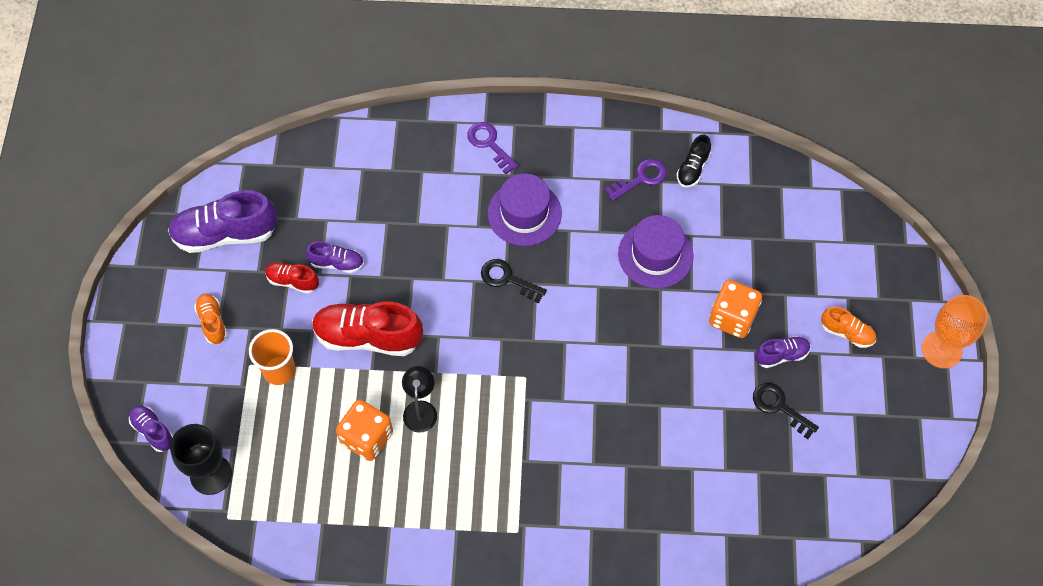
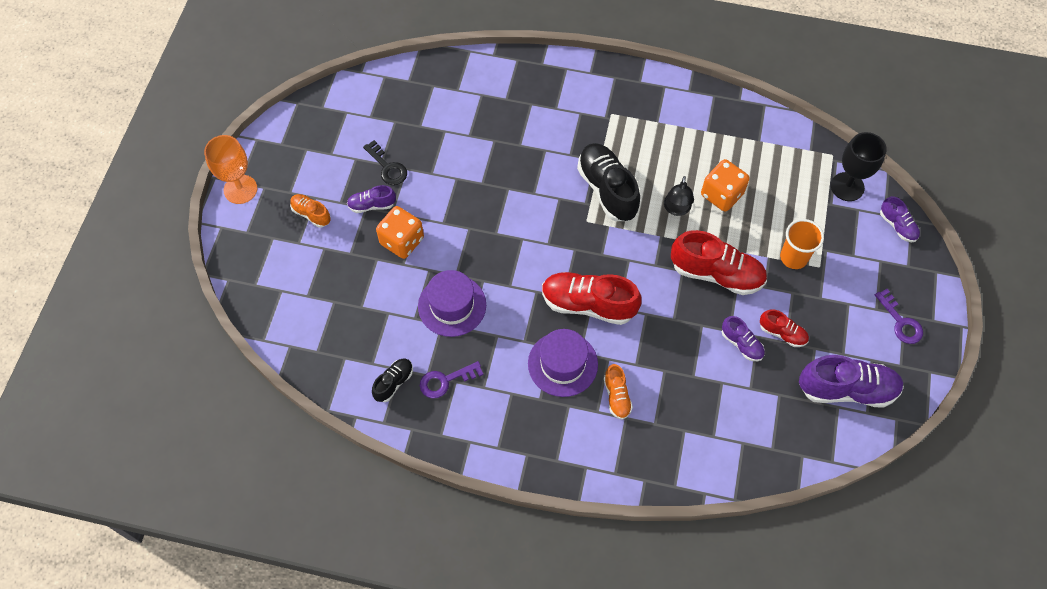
camera: 170 degrees left, 0 degrees up
(212, 322) = (853, 307): orange shoe -> orange shoe (617, 396)
(337, 263) = (741, 344): purple shoe -> purple shoe turned 150 degrees counterclockwise
(489, 144) = (584, 442): purple key -> purple key (900, 322)
(507, 279) = (588, 304): black key -> red shoe
(507, 421) = (607, 190): none -> black shoe

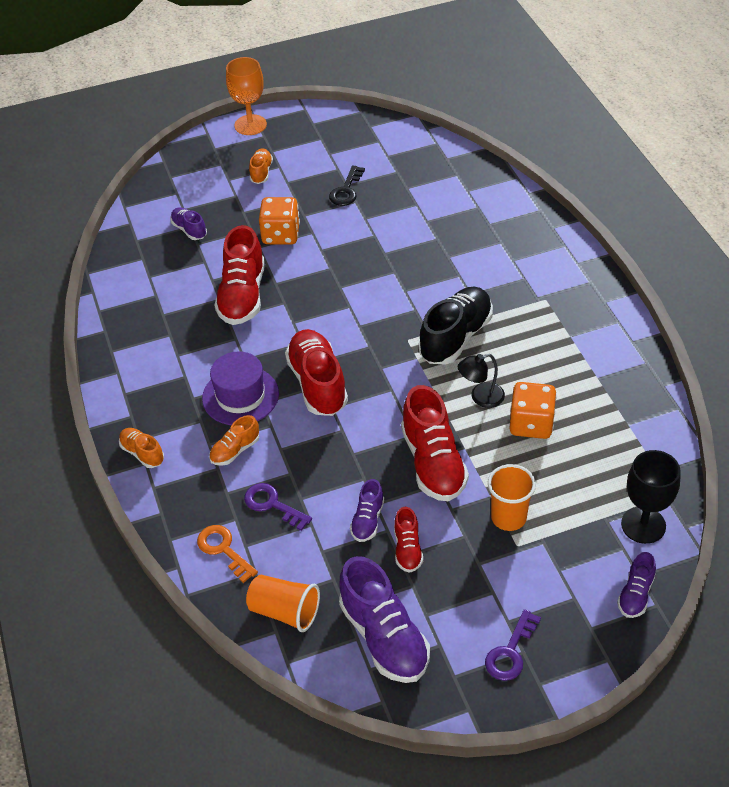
camera: 60 degrees right, 15 degrees down
(372, 205) = (300, 200): purple shoe -> purple shoe (189, 230)
(393, 383) = (140, 298): black shoe -> none
(445, 381) = (165, 328): purple key -> purple key (272, 504)
(452, 305) = (242, 296): purple hat -> red shoe
(574, 464) = (142, 453): none -> orange shoe
(708, 453) = (223, 550): none -> orange key
(789, 441) = (285, 611): none -> orange cup

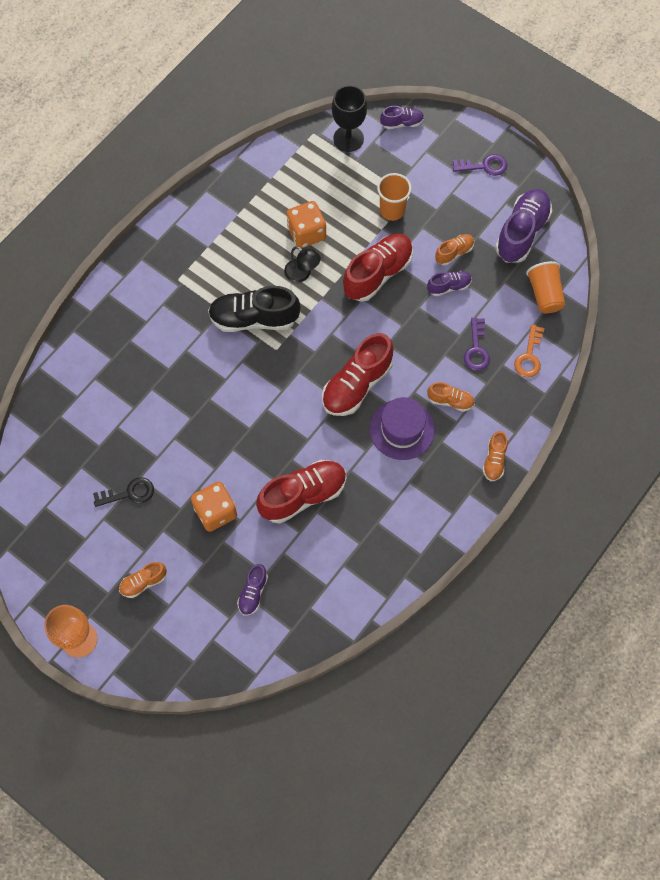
camera: 125 degrees left, 20 degrees up
(407, 549) = (454, 253): red shoe -> orange shoe

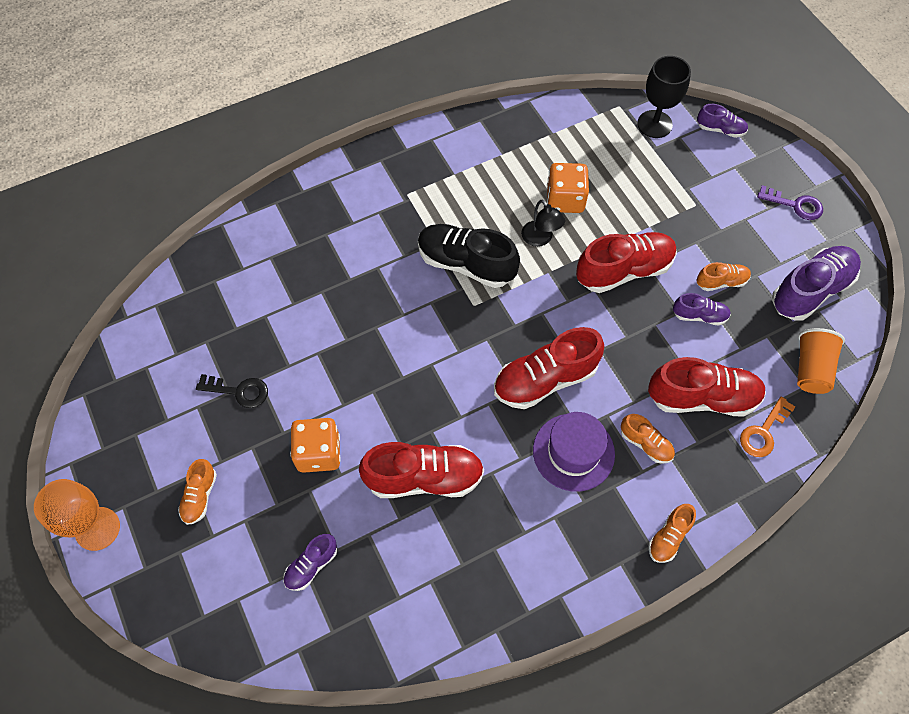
camera: 25 degrees right, 5 degrees down
(143, 582) = (200, 496): orange shoe -> orange shoe turned 75 degrees counterclockwise
(392, 210) = (670, 212): orange cup -> none
(476, 349) = (702, 397): purple key -> red shoe

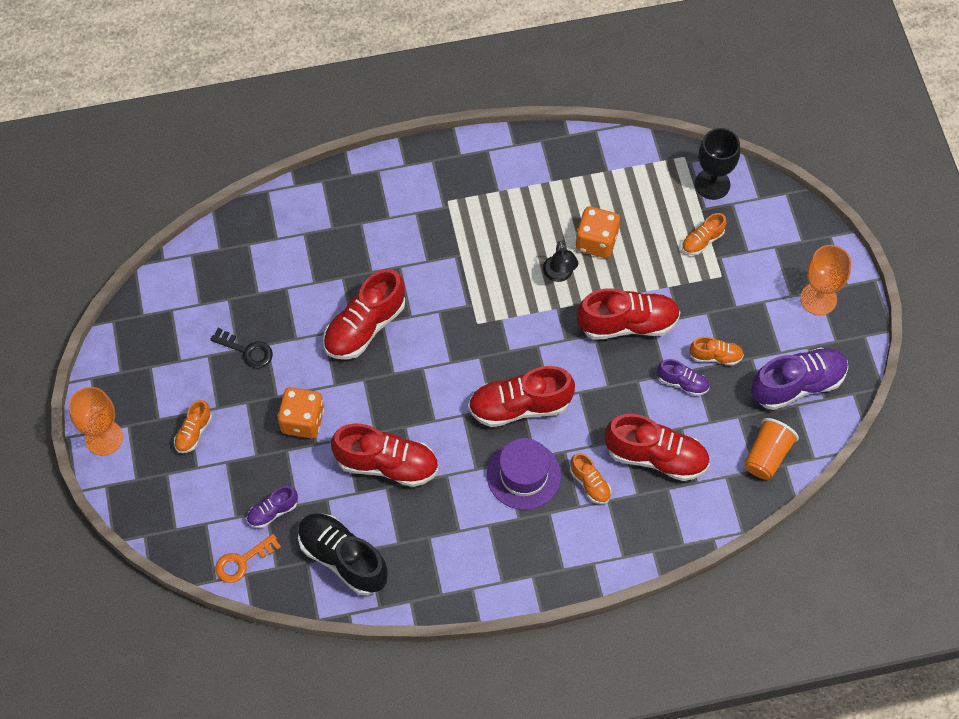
camera: 15 degrees right, 0 degrees up
(359, 336) = (365, 327): none -> red shoe
(466, 264) = (482, 282): black shoe -> black shoe (343, 559)
(669, 537) = (581, 565): orange shoe -> orange shoe (702, 241)
(720, 129) = (776, 205): purple shoe -> none
(763, 432) = (699, 500): orange key -> orange key (242, 561)
(795, 205) = (818, 299): purple key -> orange goblet

